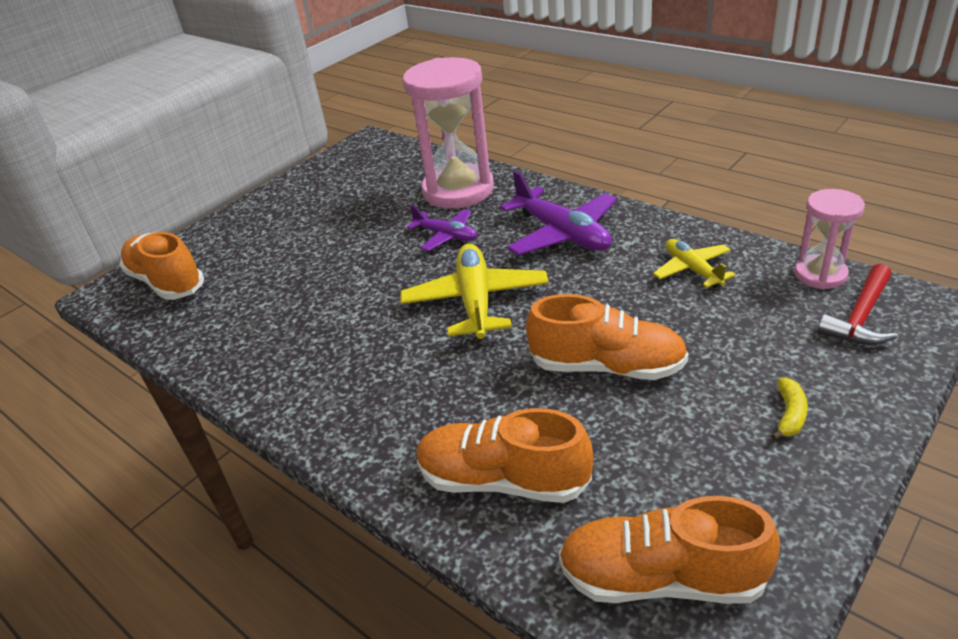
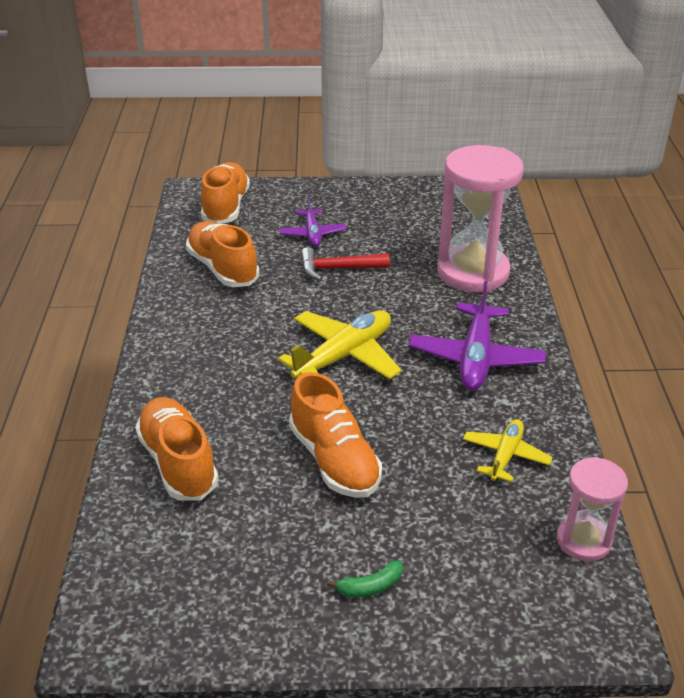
camera: 45 degrees right, 0 degrees up
(446, 236) = (406, 299): purple plane -> purple plane (312, 234)
(661, 578) = (153, 578): orange shoe -> orange shoe (223, 268)
(789, 415) = (370, 587): yellow banana -> green banana
(860, 317) = (544, 589): red hammer -> red hammer (337, 269)

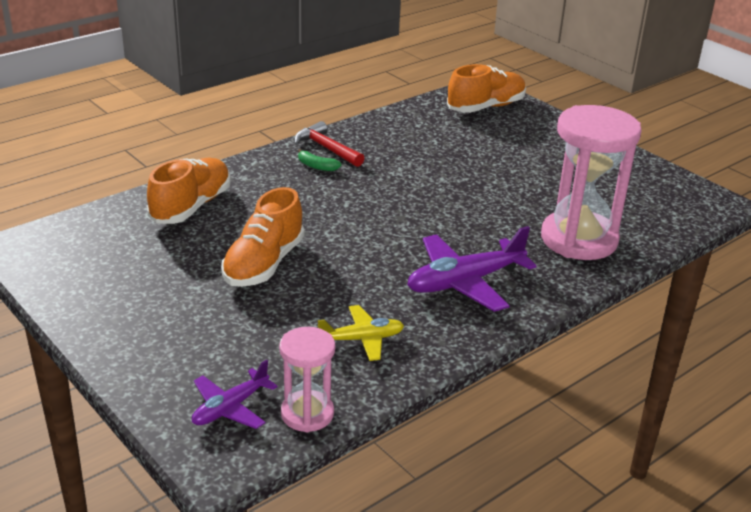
camera: 50 degrees right, 5 degrees down
(223, 268) = (412, 137): orange shoe -> none
(312, 234) = (511, 152): purple plane -> purple plane (230, 408)
(337, 269) = (483, 179): red hammer -> red hammer (326, 148)
(344, 356) = (383, 223): yellow plane -> none
(370, 587) = (154, 328): green banana -> green banana (316, 166)

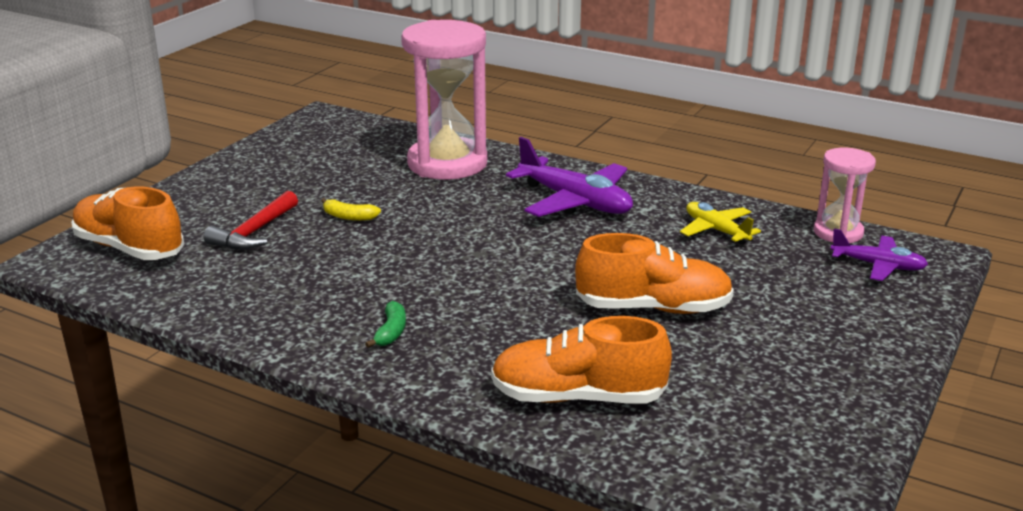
camera: 110 degrees left, 5 degrees down
(326, 148) = (330, 337): red hammer -> red hammer (254, 232)
(492, 180) = (349, 217): none -> yellow banana

